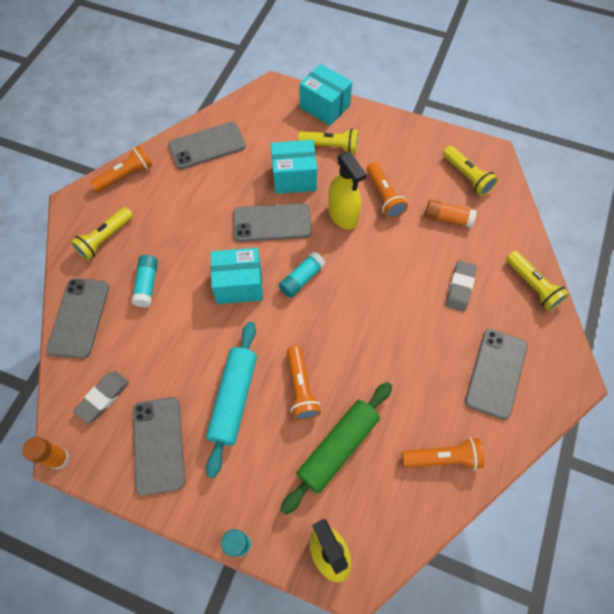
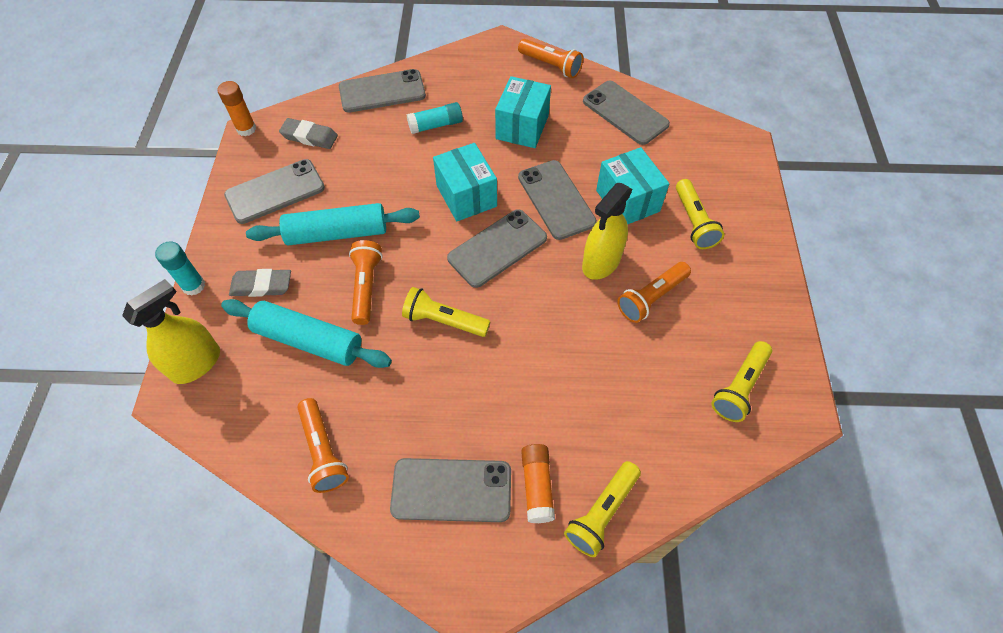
camera: 70 degrees right, 5 degrees down
(105, 239) = (472, 78): yellow flashlight -> yellow flashlight (444, 321)
(301, 279) = (497, 248): turquoise glue stick -> grey phone
(301, 388) = (366, 287): orange flashlight -> orange flashlight turned 120 degrees clockwise
(325, 107) = (750, 199): turquoise box -> turquoise box (522, 127)
(338, 448) = (308, 340): green rolling pin -> turquoise rolling pin
(448, 218) = (657, 379): orange glue stick -> orange glue stick (537, 486)
(460, 287) = (558, 418): grey eraser -> grey eraser (261, 285)

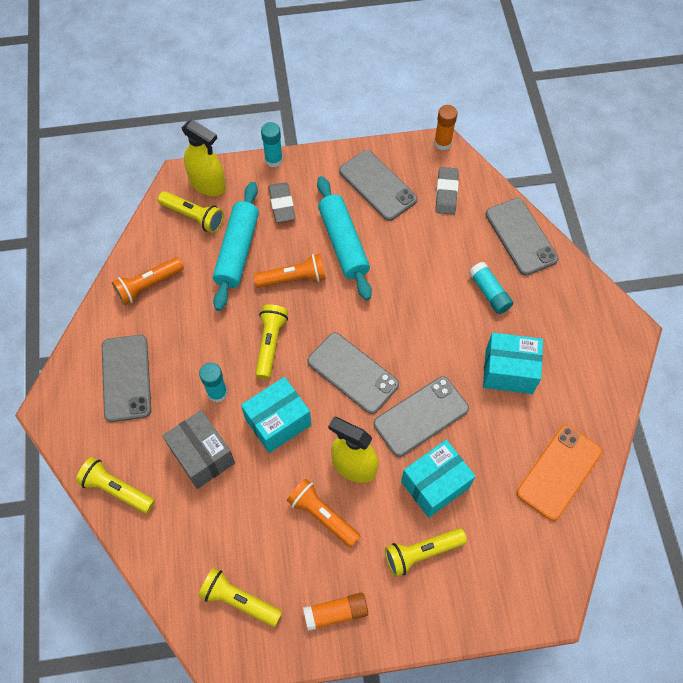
camera: 80 degrees right, 5 degrees up
(239, 385) = (193, 216): none -> yellow flashlight
(466, 196) = (407, 336): turquoise box -> turquoise box (278, 422)
(494, 383) = (217, 393): none -> turquoise glue stick
(537, 486) = (134, 438): orange glue stick -> orange glue stick (336, 613)
(551, 66) = (609, 386): orange flashlight -> none
(570, 408) = (202, 456): none -> grey box
(625, 113) = (559, 472): grey phone -> orange phone

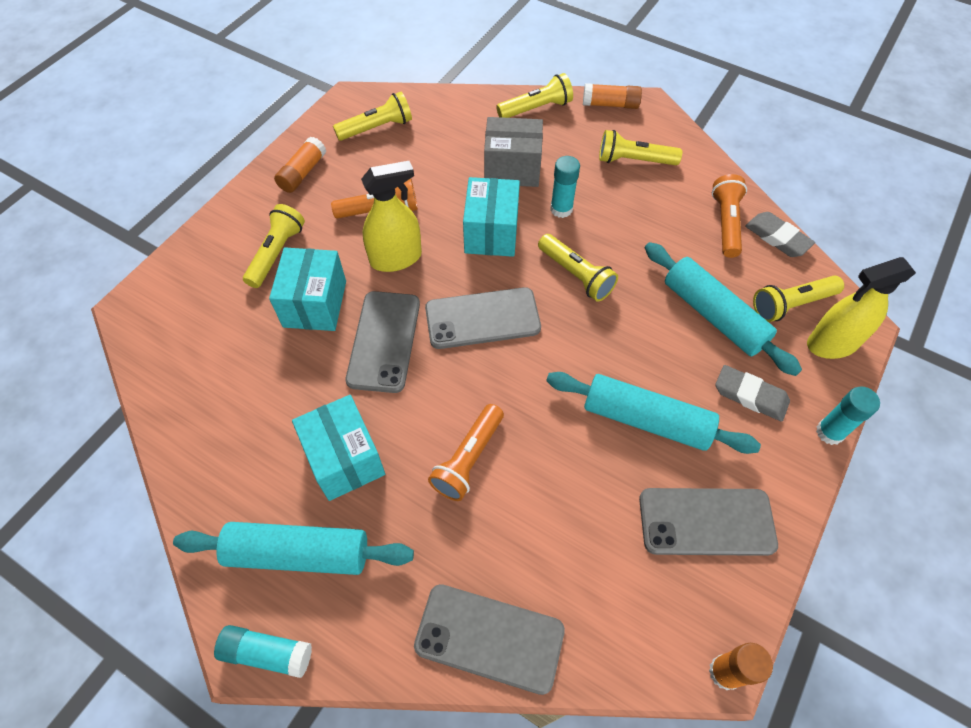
camera: 130 degrees right, 5 degrees down
(69, 436) = (610, 104): none -> orange glue stick
(126, 378) = (634, 160): grey phone -> yellow flashlight
(293, 278) = (637, 342): orange flashlight -> orange flashlight (468, 459)
(446, 193) = (632, 600): grey eraser -> grey eraser (777, 238)
(489, 292) = (449, 523): turquoise glue stick -> turquoise glue stick (267, 653)
(509, 371) = (344, 459): turquoise box -> turquoise box turned 75 degrees counterclockwise
(559, 472) = (209, 413): orange phone -> none
(573, 348) = (298, 553): none -> turquoise rolling pin

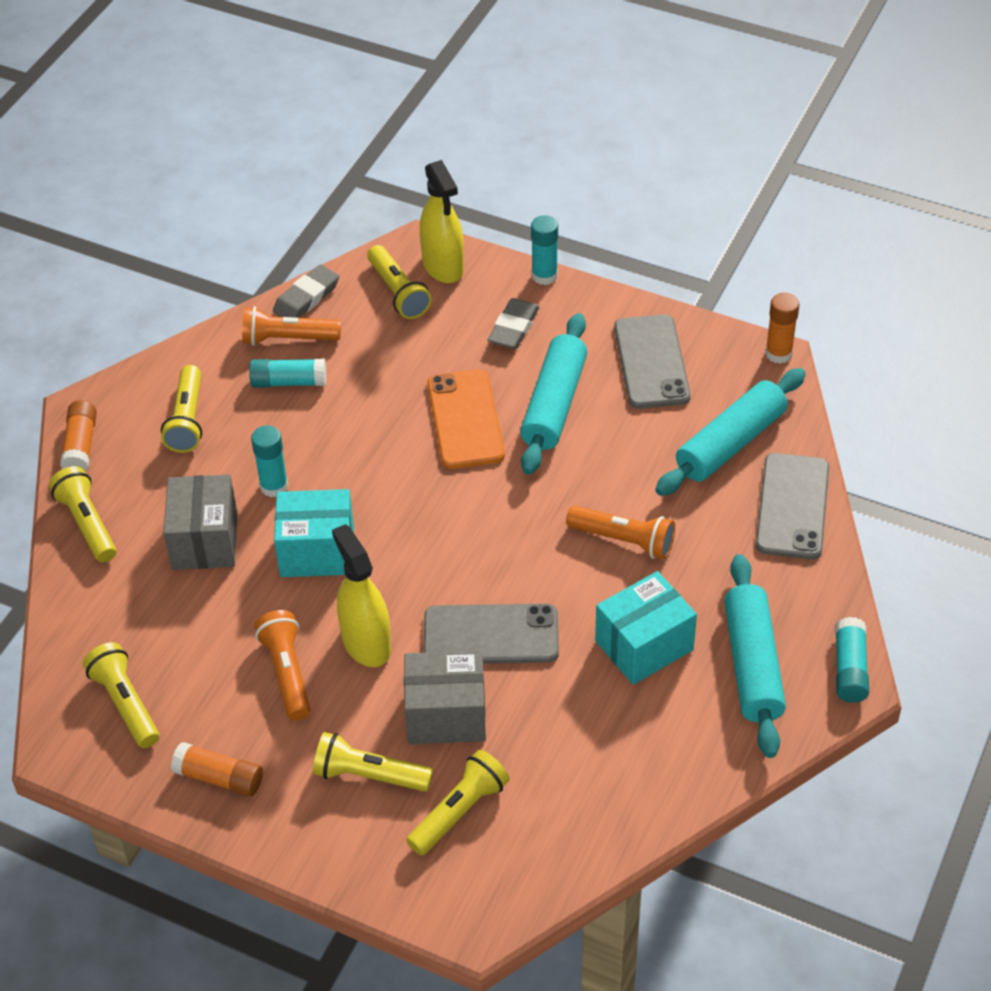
camera: 95 degrees left, 10 degrees down
(315, 304) = (446, 715): turquoise box -> grey box
(482, 318) = (447, 547): grey phone -> none
(576, 275) = (376, 467): yellow flashlight -> yellow flashlight (459, 811)
(628, 344) = (465, 419): none -> orange phone
(675, 222) = (289, 382): none -> turquoise glue stick
(713, 315) = (419, 352): turquoise rolling pin -> turquoise rolling pin (730, 443)

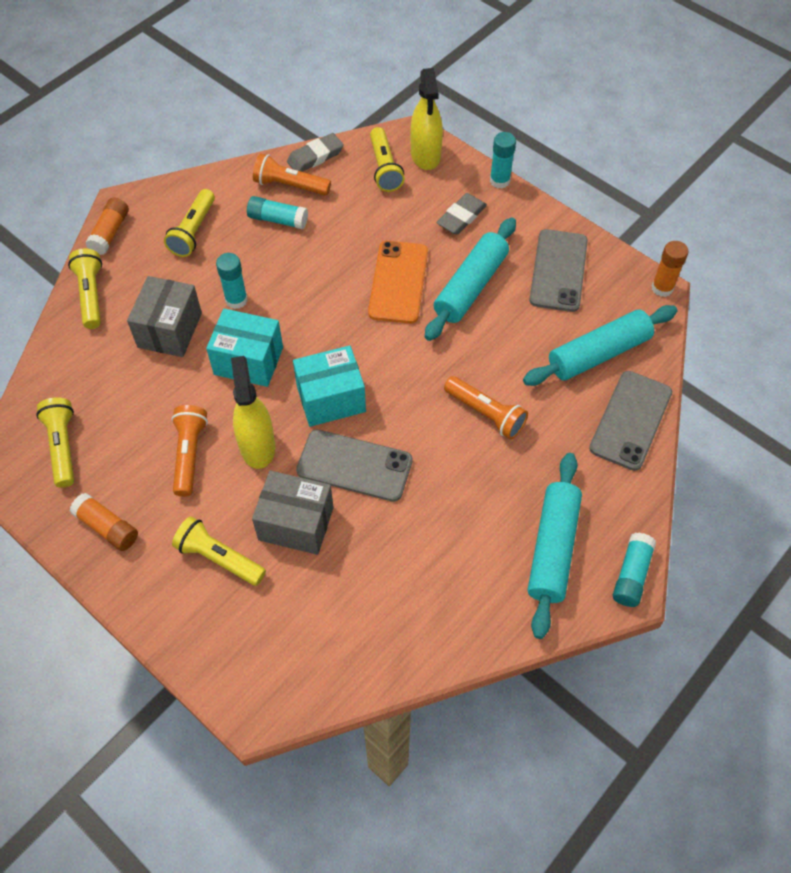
camera: 15 degrees right, 10 degrees up
(459, 811) = (276, 609): yellow flashlight -> none
(644, 645) = (471, 508): turquoise box -> turquoise box (331, 399)

